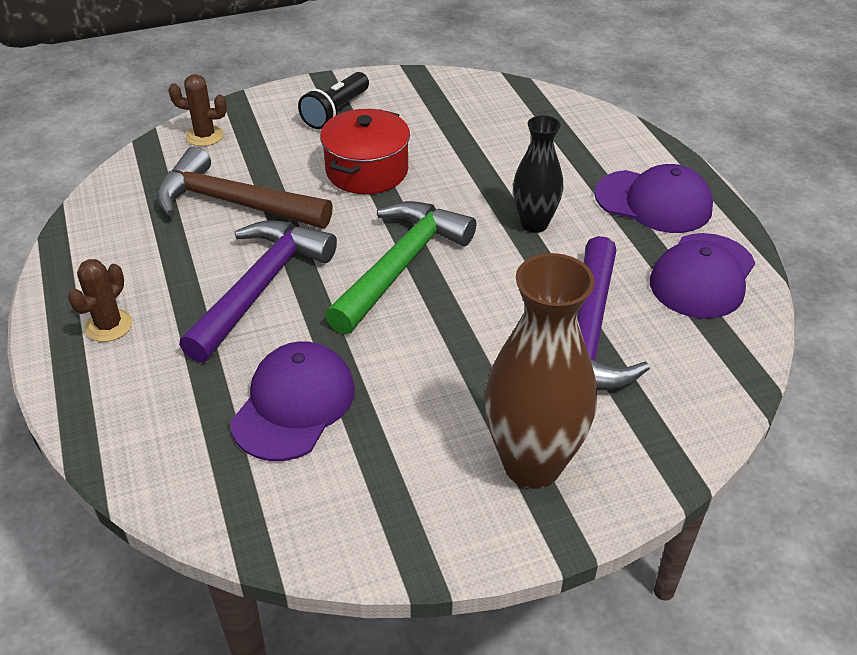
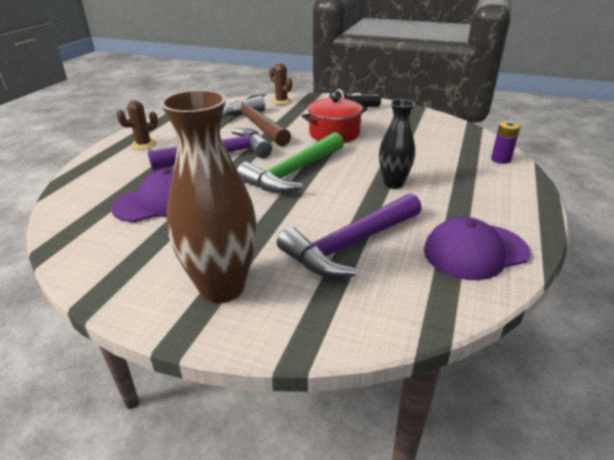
camera: 40 degrees right, 10 degrees down
(401, 266) = (293, 173): green hammer -> green hammer turned 150 degrees clockwise
(602, 128) = (500, 159): none -> purple battery
(653, 202) = (490, 202): purple cap -> none

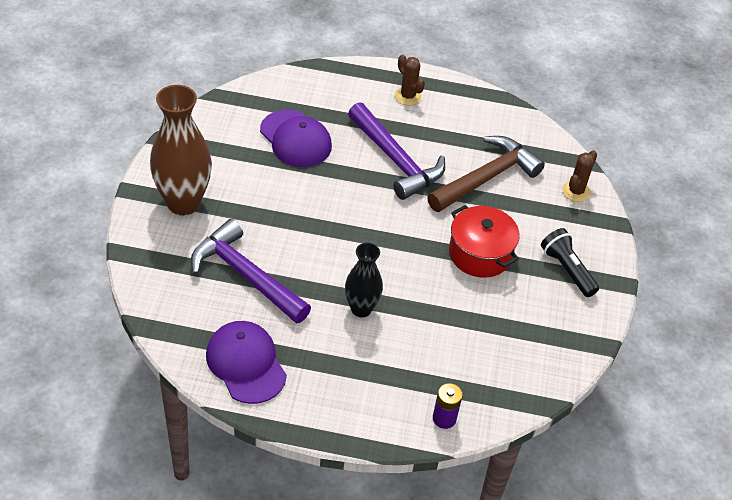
camera: 75 degrees right, 15 degrees up
(293, 173) = (369, 225): green hammer -> none

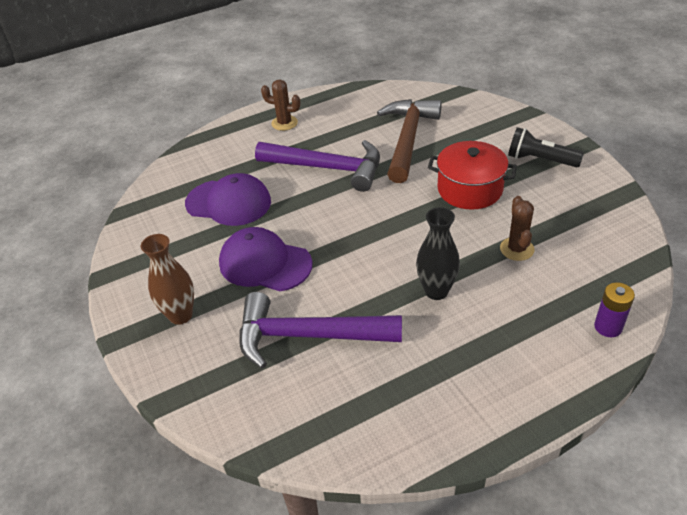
camera: 30 degrees left, 5 degrees down
(183, 203) = (180, 315): brown vase -> brown vase, size x0.59
(246, 364) = (398, 413): purple cap -> purple cap (265, 263)
(576, 191) = (477, 110): brown cactus -> brown cactus (516, 249)

